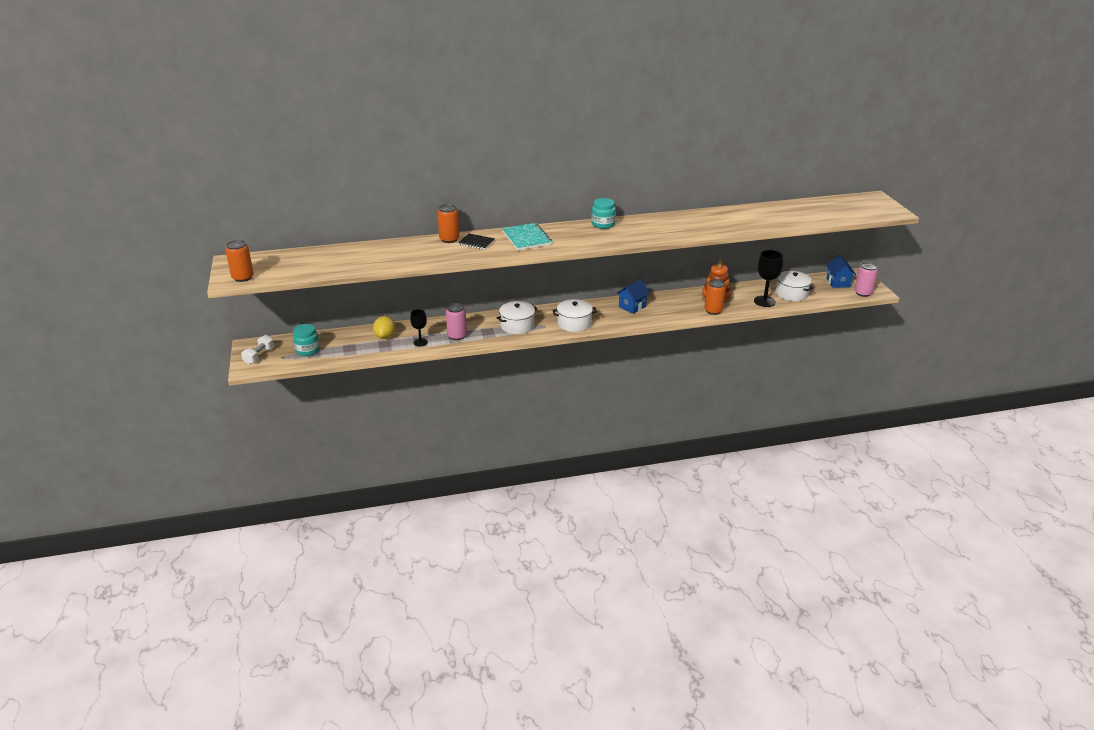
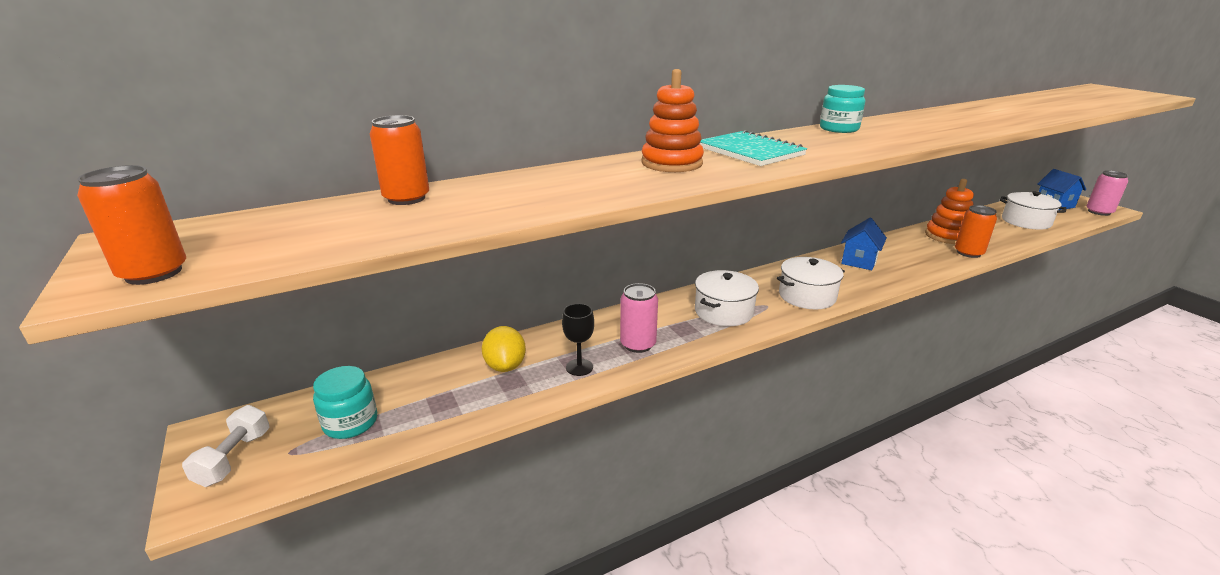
camera: 15 degrees left, 5 degrees down
(449, 239) = (617, 163): orange can -> orange can (406, 198)
(476, 242) = (672, 163): black notebook -> orange stacking toy
(764, 301) = (1010, 234): black goblet -> none

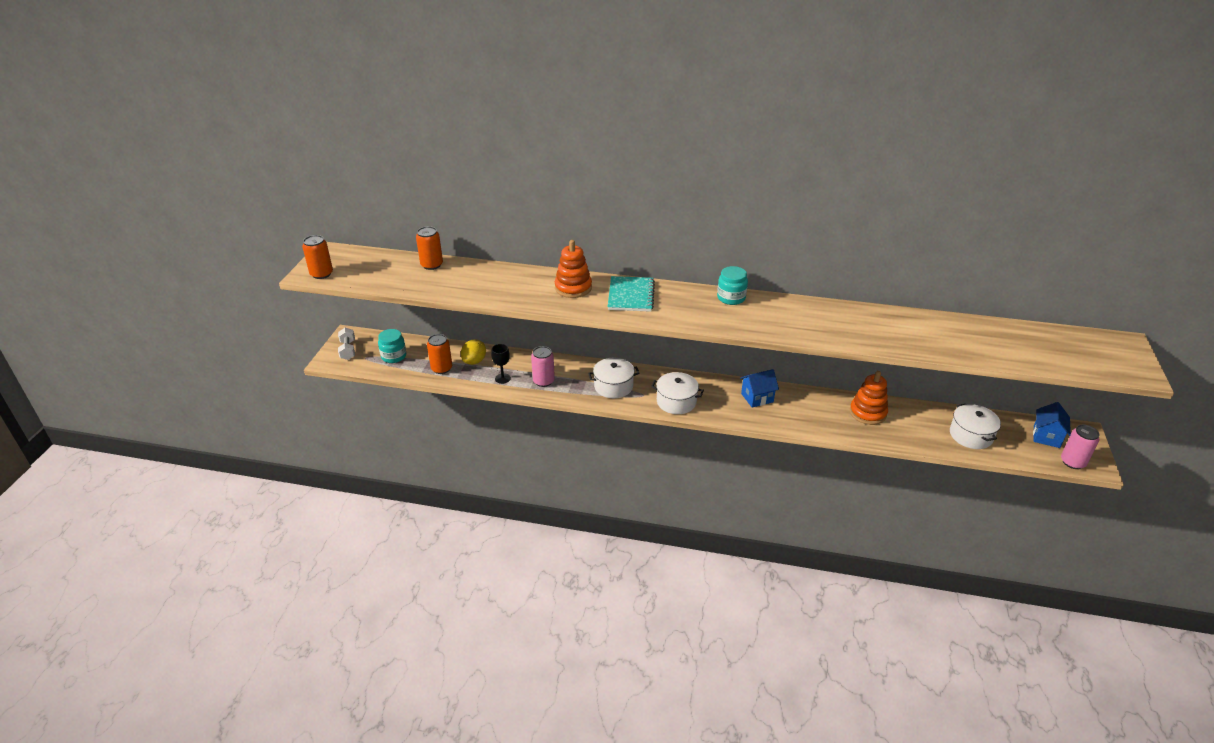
camera: 40 degrees right, 10 degrees up
(234, 458) = (348, 350): white dumbbell -> white dumbbell turned 60 degrees counterclockwise
(968, 253) = (851, 431): orange can -> orange can (441, 368)

